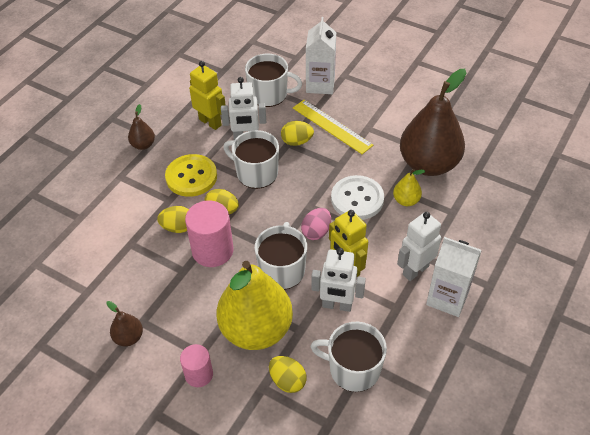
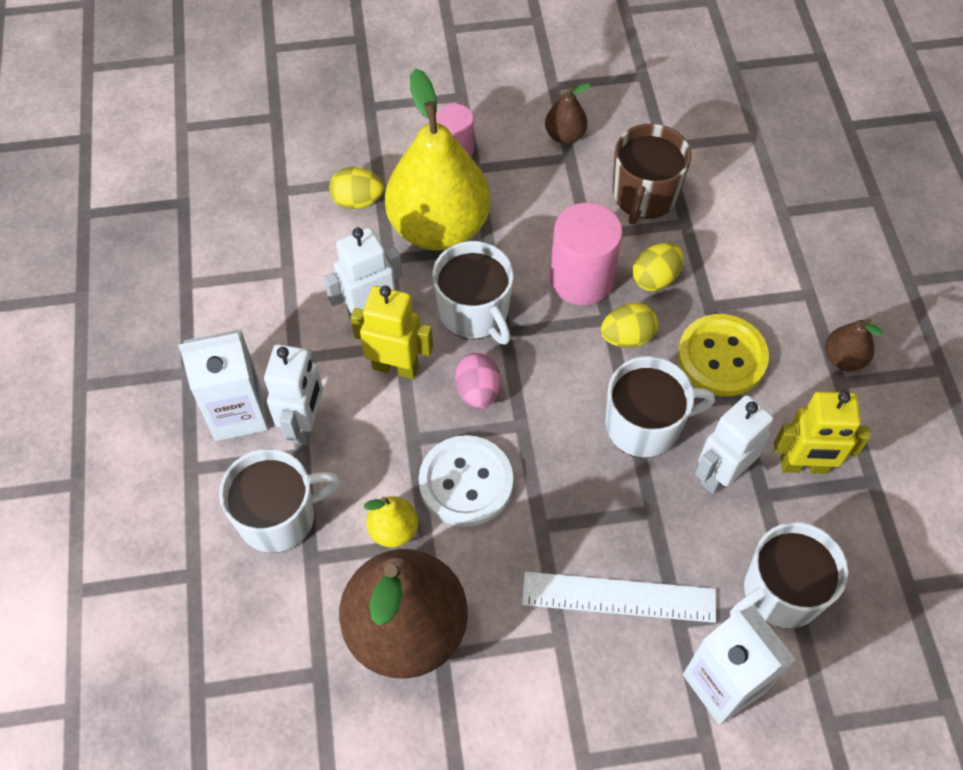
camera: 140 degrees right, 10 degrees up
(131, 272) = (644, 195): none -> brown mug
(297, 141) = (643, 524): yellow egg -> none
(332, 126) = (619, 597): yellow ruler -> white ruler
(353, 369) = (296, 256): white mug -> white mug (279, 516)

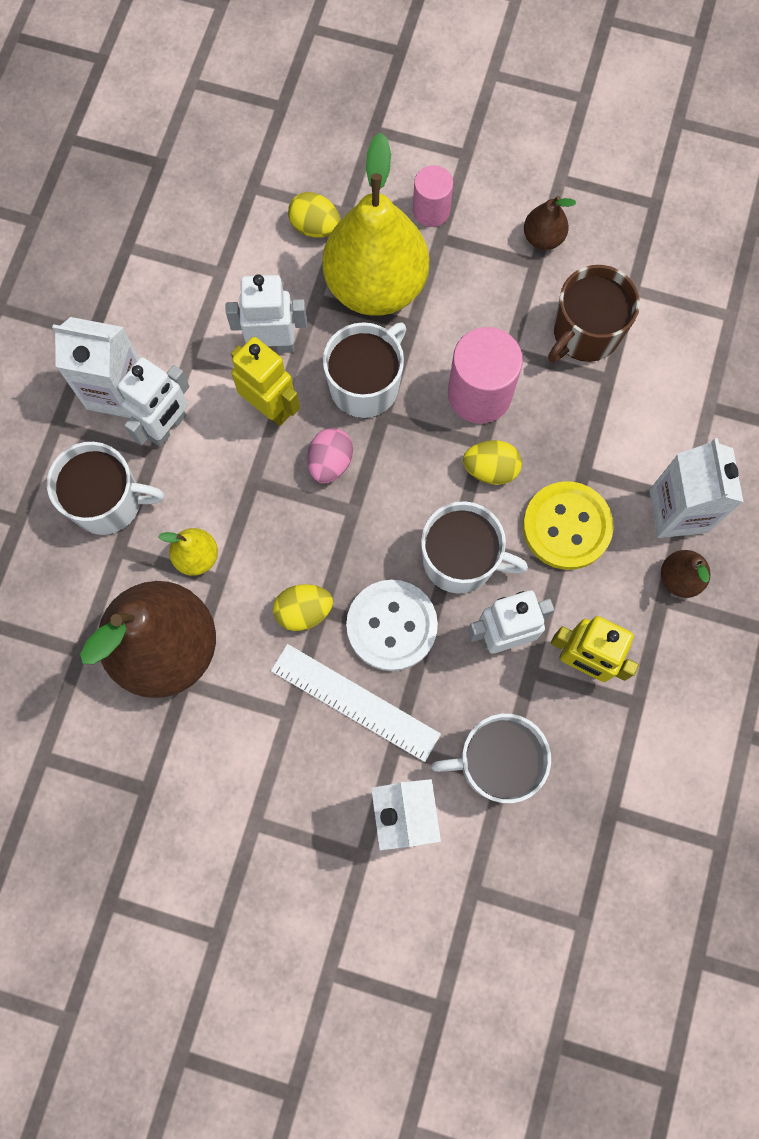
camera: 25 degrees right, 15 degrees up
(466, 482) = (278, 542): white button -> white button (391, 626)
(474, 312) = (365, 385): white mug -> white mug turned 135 degrees counterclockwise
(655, 278) = (548, 422): yellow egg -> yellow egg (304, 611)
(808, 304) = (678, 511): none -> white carton

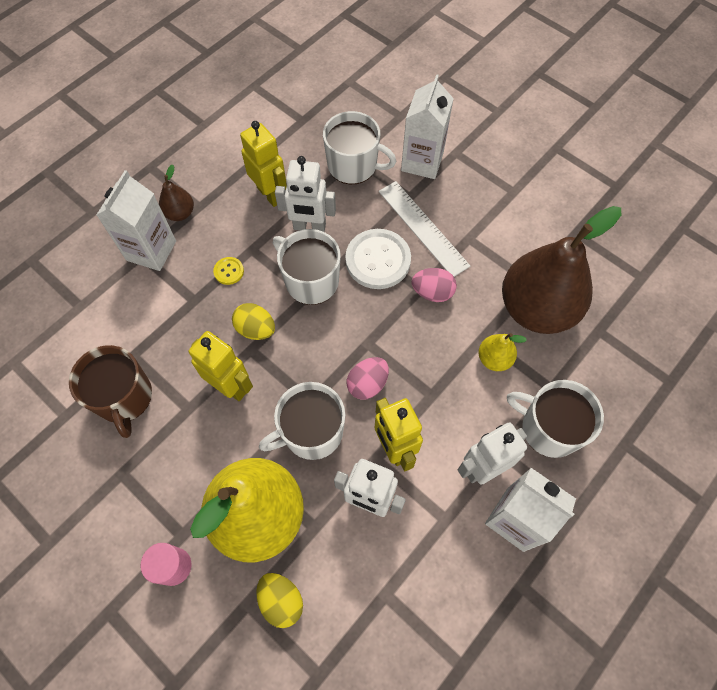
camera: 155 degrees left, 10 degrees down
(304, 611) = (432, 292): yellow egg -> pink egg
(479, 394) = (231, 386): pink cylinder -> yellow robot
(543, 238) = (100, 493): brown pear -> none
(566, 526) = (229, 271): yellow button -> yellow button, size x0.45
(585, 333) = (124, 397): brown mug -> brown mug turned 90 degrees clockwise

